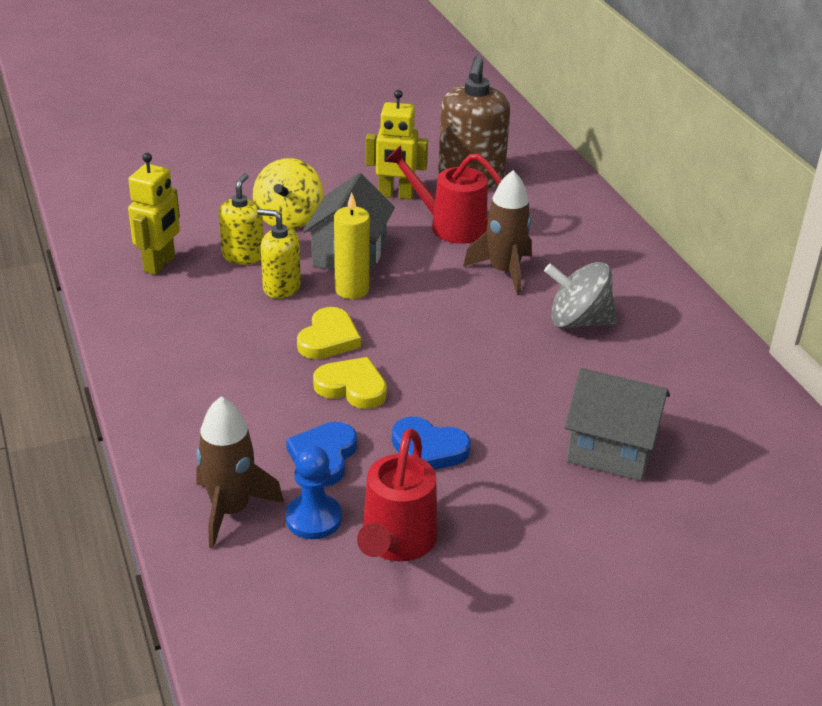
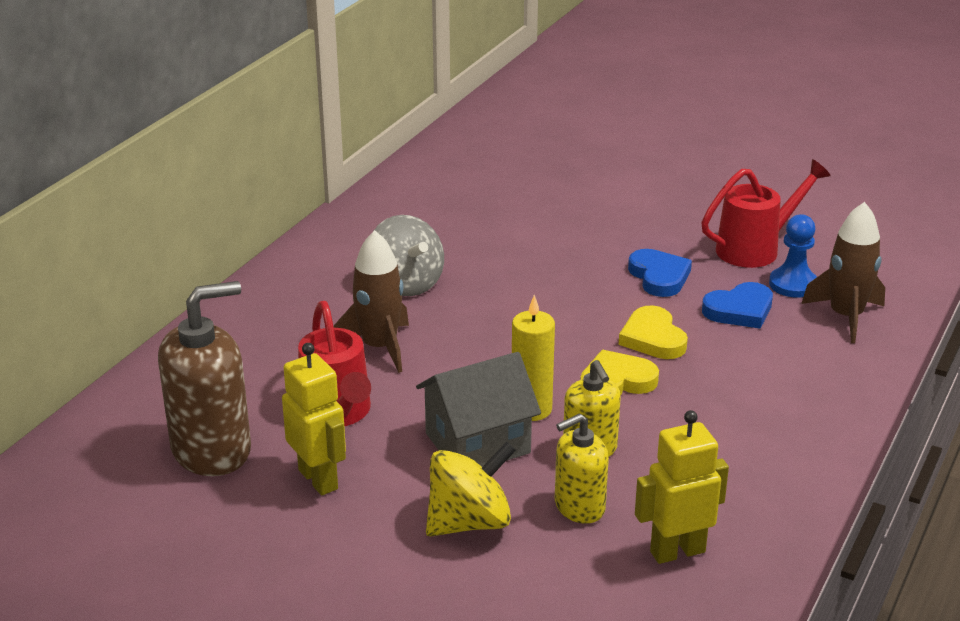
camera: 130 degrees left, 5 degrees down
(611, 449) = (542, 217): grey house -> none

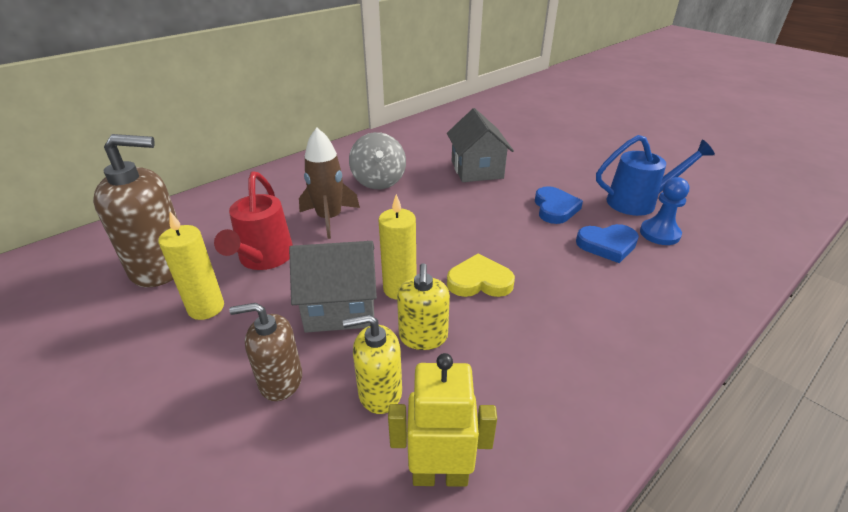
camera: 20 degrees right, 5 degrees up
(319, 479) = (206, 308): yellow robot -> yellow candle
(469, 522) = (280, 380): yellow spinning top -> brown soap dispenser
(530, 241) = (477, 169): none -> grey house
(653, 338) = (527, 252): yellow heart -> none
(755, 249) = (638, 202): red watering can -> blue watering can
(846, 316) = (698, 268): brown rocket -> none

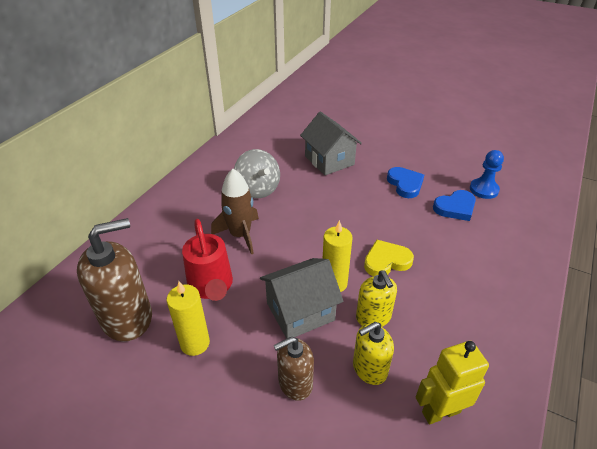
camera: 20 degrees left, 5 degrees up
(638, 202) = (458, 165): blue watering can -> none

